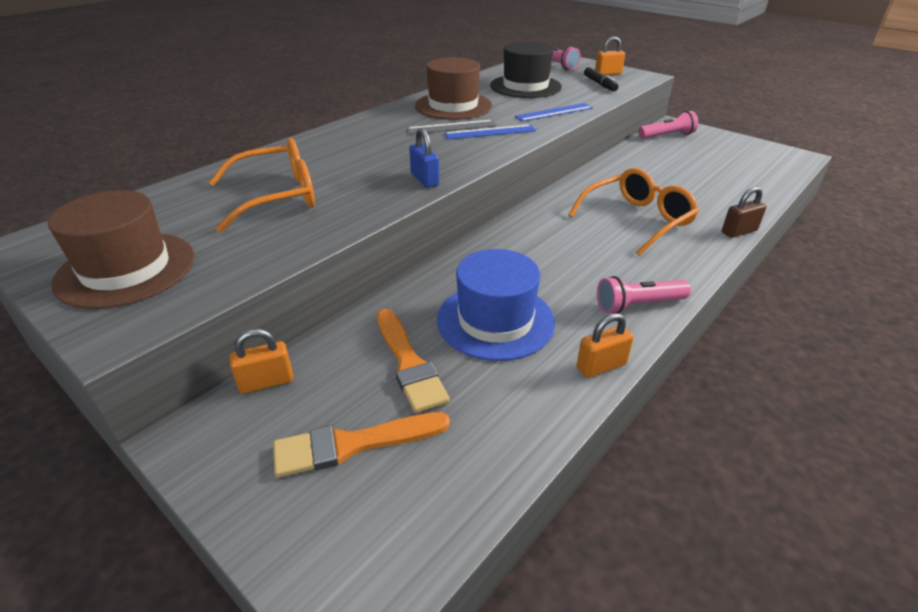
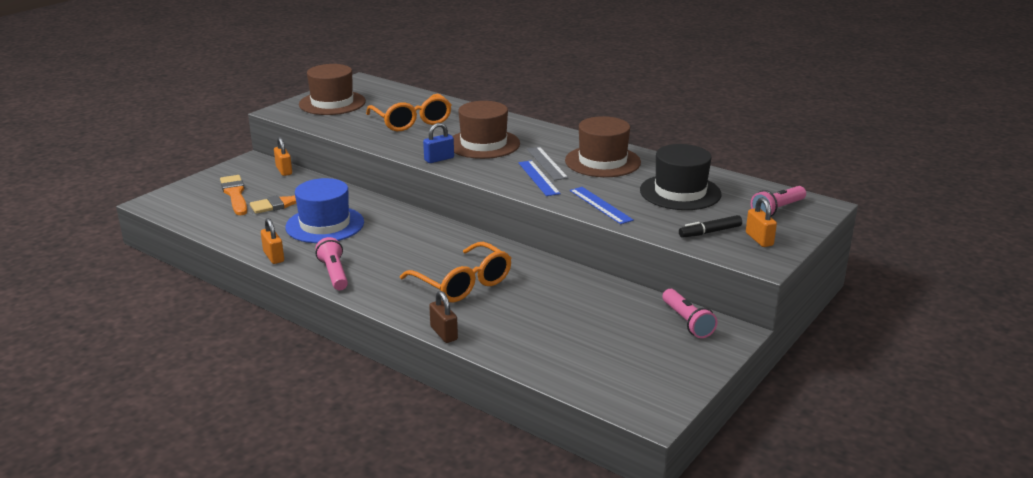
camera: 85 degrees right, 10 degrees down
(385, 154) = (483, 144): none -> brown hat

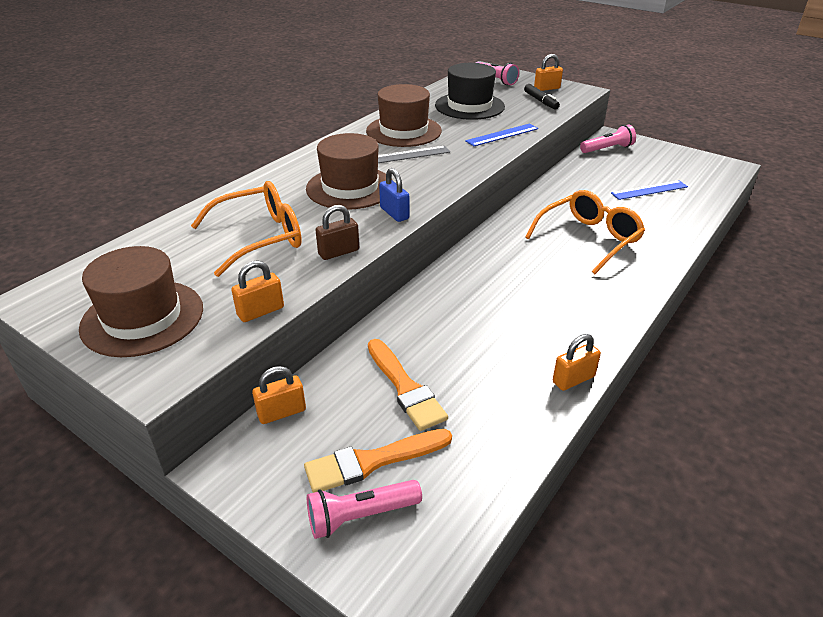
camera: 90 degrees left, 10 degrees up
(325, 225) = (475, 343): blue hat -> none
(327, 127) = (260, 311): none -> orange padlock
(334, 273) = (598, 322): pink flashlight -> pink flashlight (360, 516)
(444, 333) = (681, 246): brown padlock -> brown padlock (339, 252)
(538, 178) = (445, 159): blue ruler -> blue ruler (649, 190)

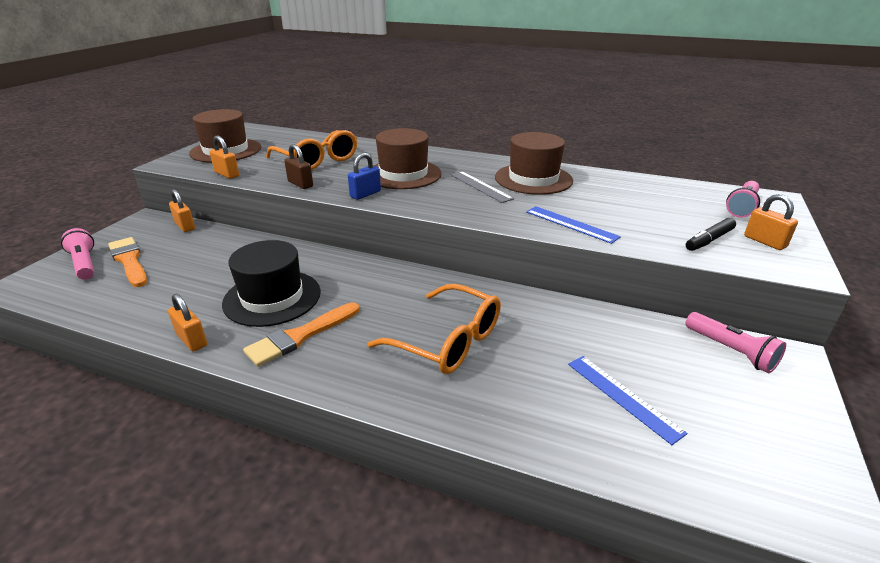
camera: 75 degrees right, 5 degrees down
(405, 388) = (199, 262): orange brush -> orange brush (300, 336)
(469, 106) = (635, 201): black hat -> black hat (272, 297)

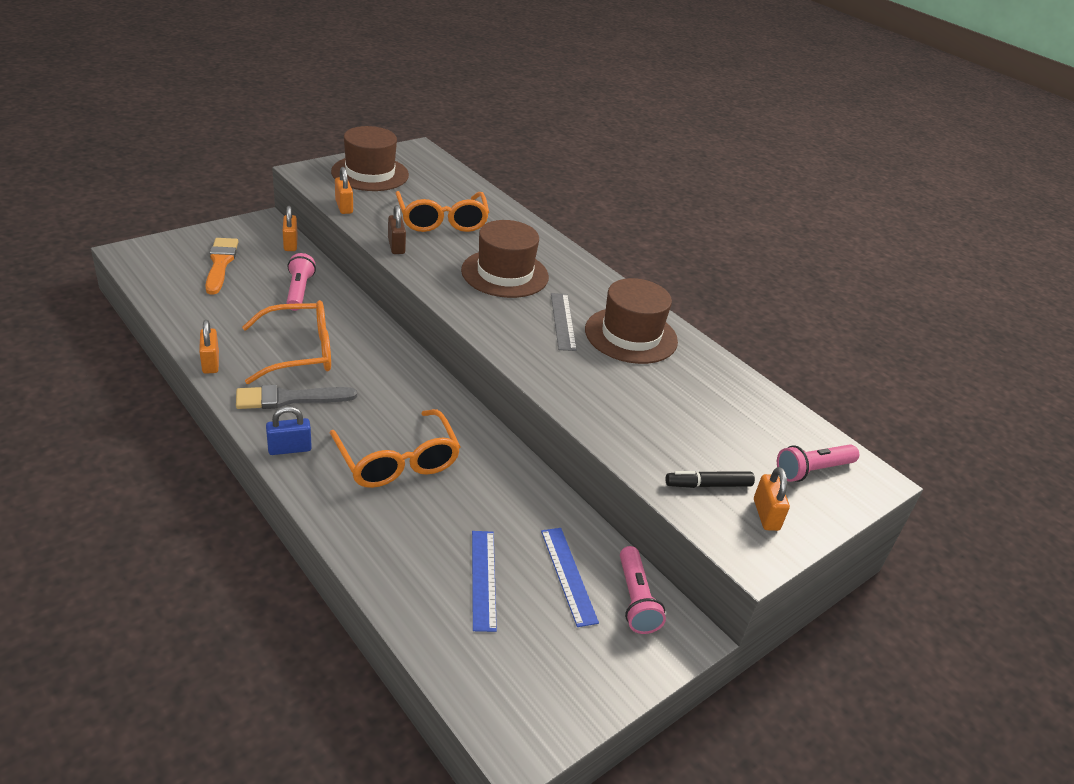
camera: 25 degrees right, 5 degrees up
(85, 264) = (186, 252): pink flashlight -> pink flashlight (299, 291)
(272, 297) = (299, 352): black hat -> orange glasses
(300, 336) = (289, 398): orange brush -> grey brush
(365, 194) = (441, 283): blue padlock -> blue padlock (289, 449)
(571, 224) = (593, 404): blue ruler -> blue ruler (568, 575)

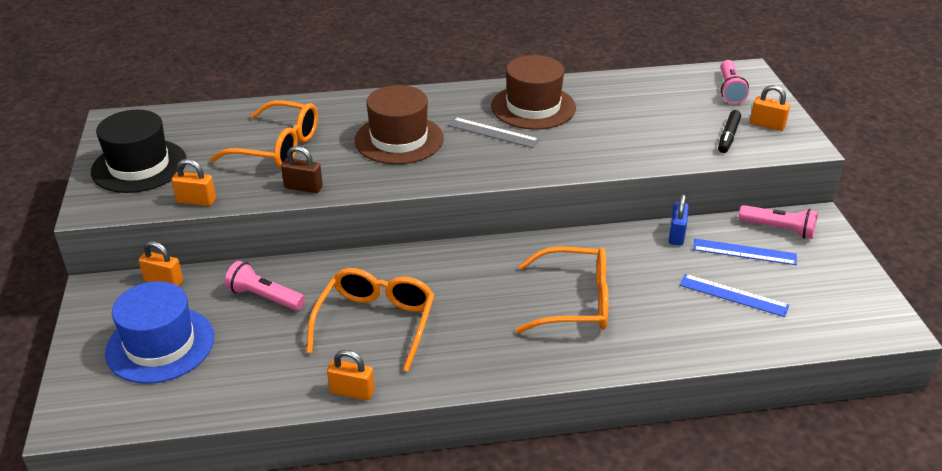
camera: 55 degrees left, 0 degrees up
(220, 263) = (160, 345): orange brush -> blue hat
(289, 398) = (447, 348): grey brush -> none
(289, 449) = (524, 365): blue padlock -> blue padlock (676, 235)
(370, 173) = (139, 166): brown hat -> black hat

